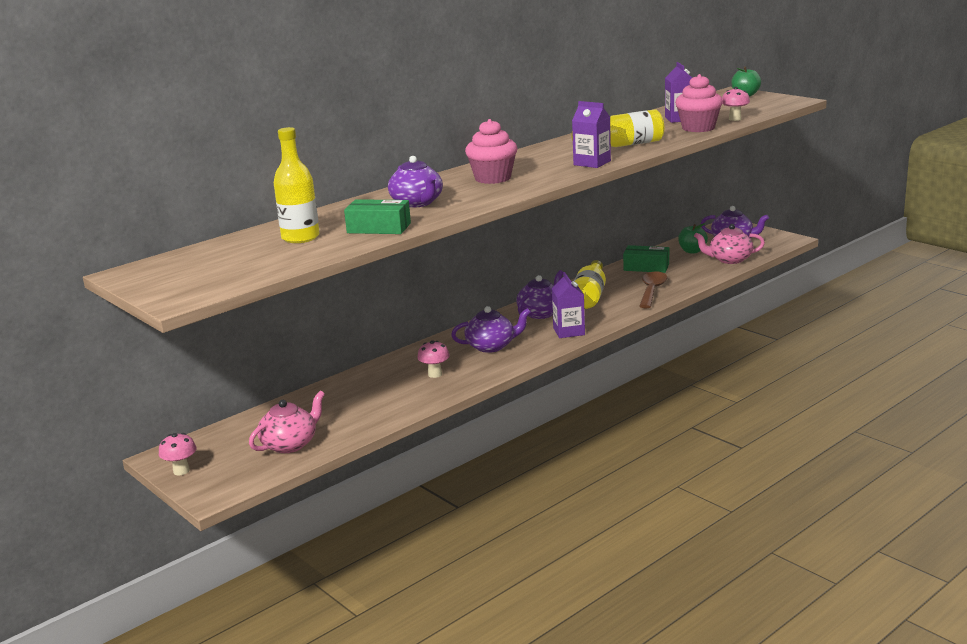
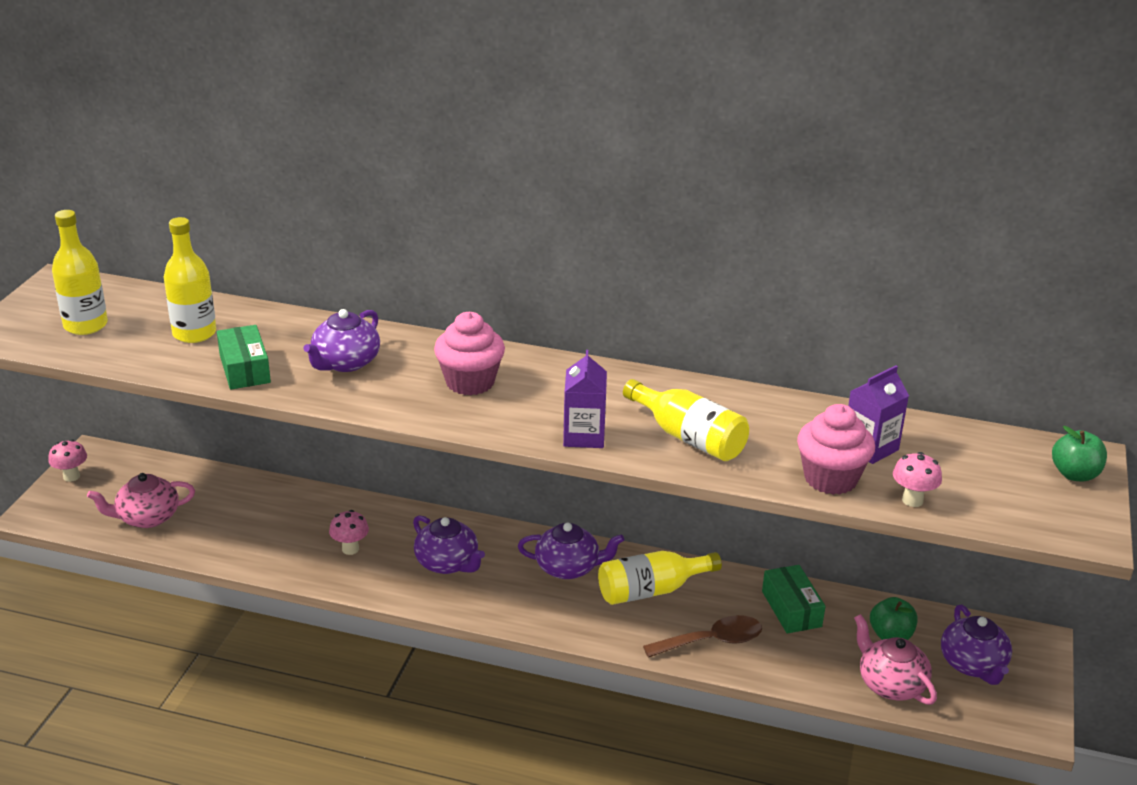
camera: 55 degrees right, 10 degrees up
(222, 269) = (86, 325): none -> yellow bottle
(290, 444) = (147, 517): pink teapot -> pink teapot turned 150 degrees clockwise
(569, 331) = (529, 610): purple carton -> none

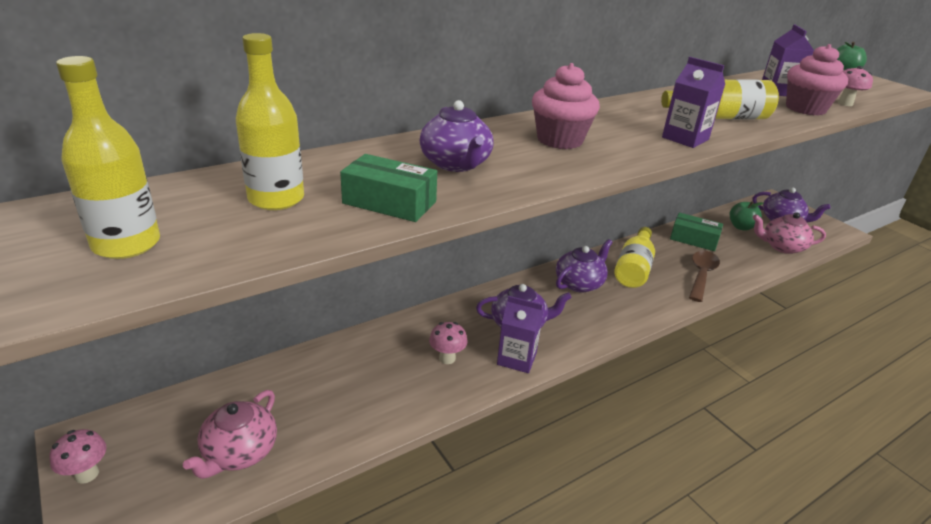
camera: 50 degrees left, 0 degrees up
(397, 584) = (516, 358): none -> purple carton

